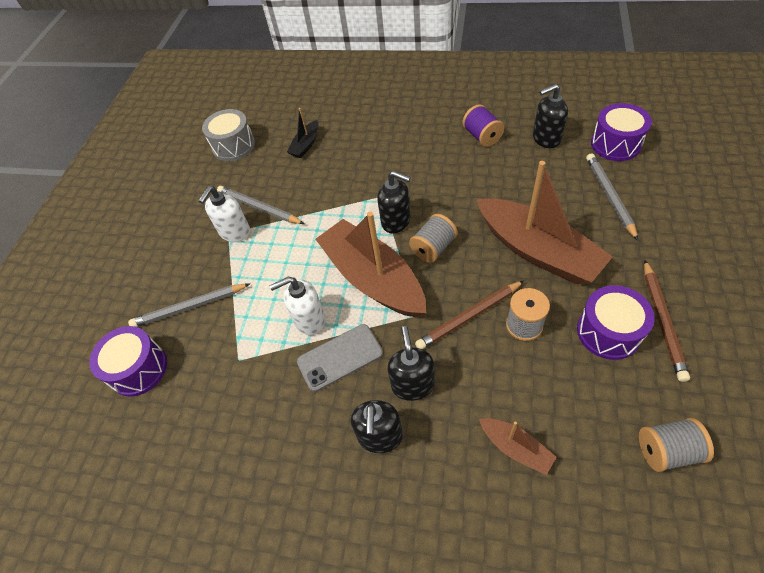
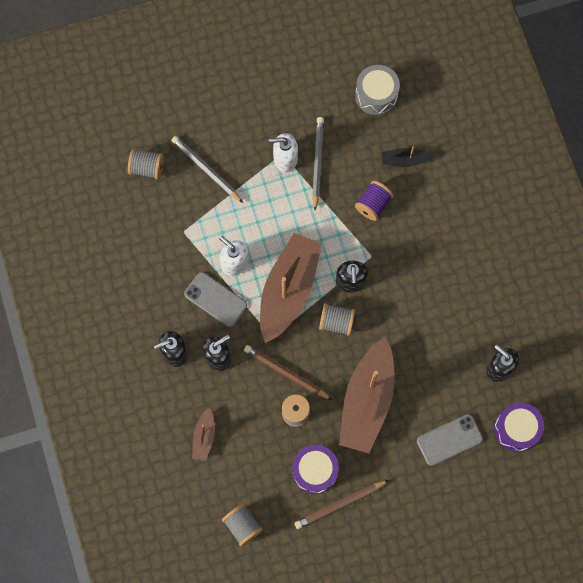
camera: 55 degrees right, 20 degrees up
(139, 369) = (146, 168): purple drum -> grey spool
(482, 136) = (479, 311): purple spool -> purple spool (373, 204)
(609, 196) = (449, 439): grey pencil -> grey phone

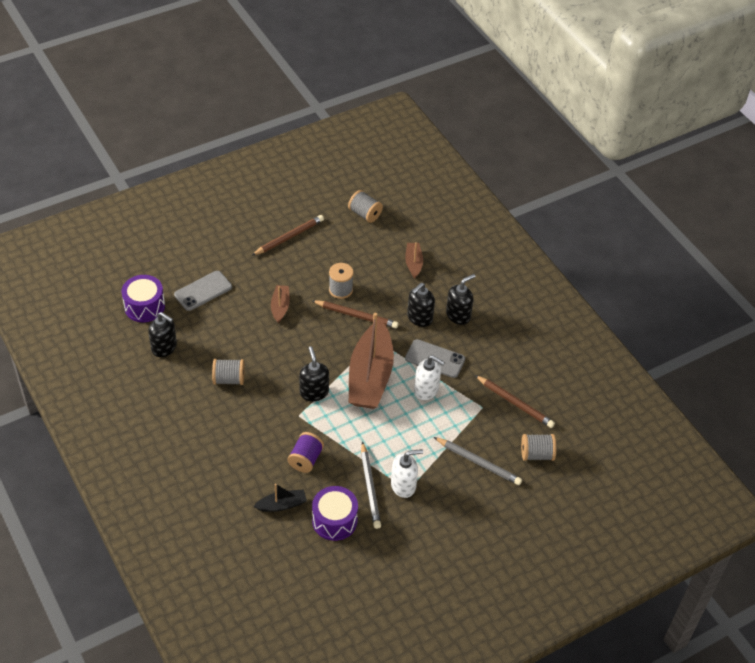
camera: 165 degrees right, 25 degrees down
(149, 229) = (515, 403): none -> brown pencil
(315, 471) = (314, 255): purple drum -> purple drum (334, 520)
(336, 322) = (320, 359): grey spool -> grey spool (229, 379)
(367, 401) = (280, 307): brown boat -> brown boat, size x0.45
(376, 95) = (323, 563): grey drum -> none

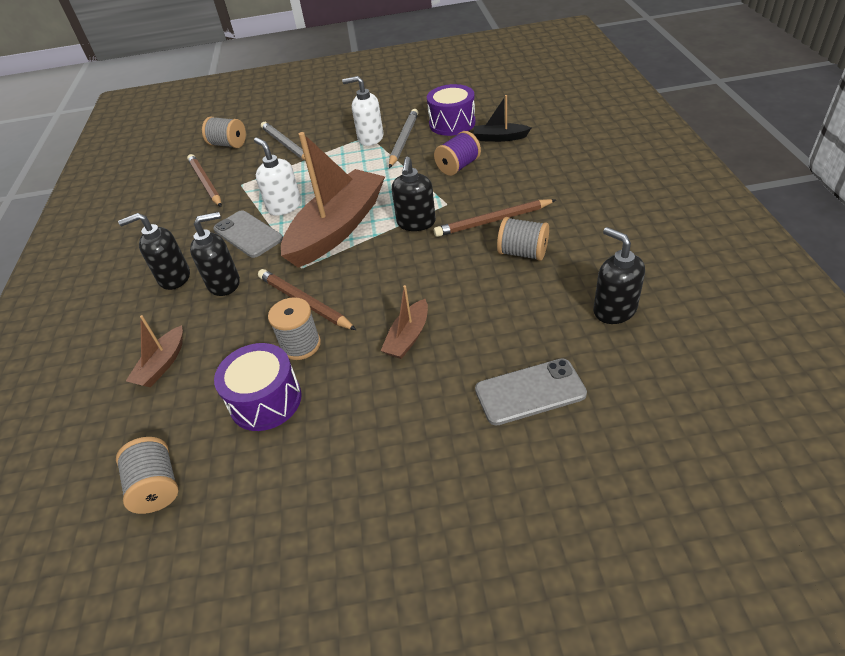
camera: 150 degrees left, 5 degrees down
(144, 306) = (646, 385): purple drum -> purple drum (265, 400)
(289, 237) = (326, 469): brown pencil -> brown pencil (492, 221)

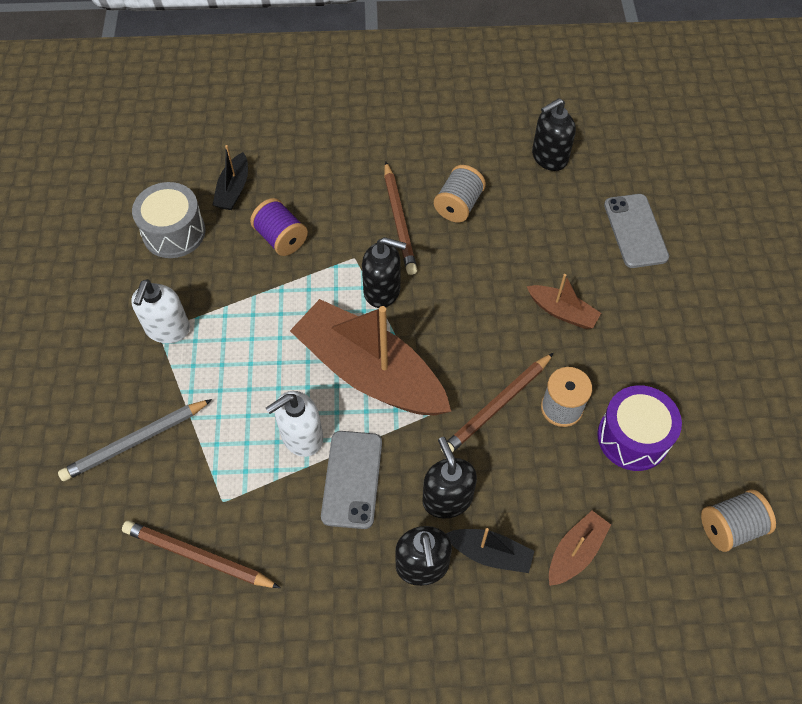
camera: 90 degrees left, 15 degrees up
(162, 364) = (575, 552): brown boat -> brown boat turned 75 degrees counterclockwise
(174, 312) = (490, 553): none -> black boat
(206, 182) = (198, 556): brown pencil -> brown pencil turned 45 degrees clockwise
(228, 144) = (91, 534): grey spool -> none
(248, 234) = (352, 479): grey phone -> grey phone turned 45 degrees counterclockwise
(404, 140) = (192, 289): grey pencil -> none
(452, 123) = (174, 232): purple drum -> grey drum

